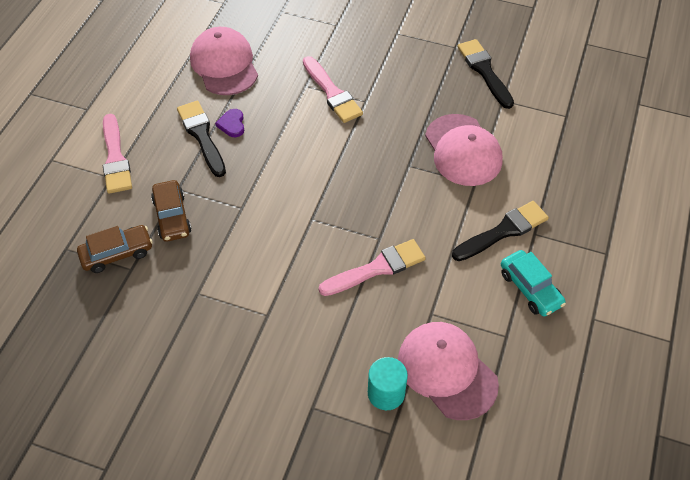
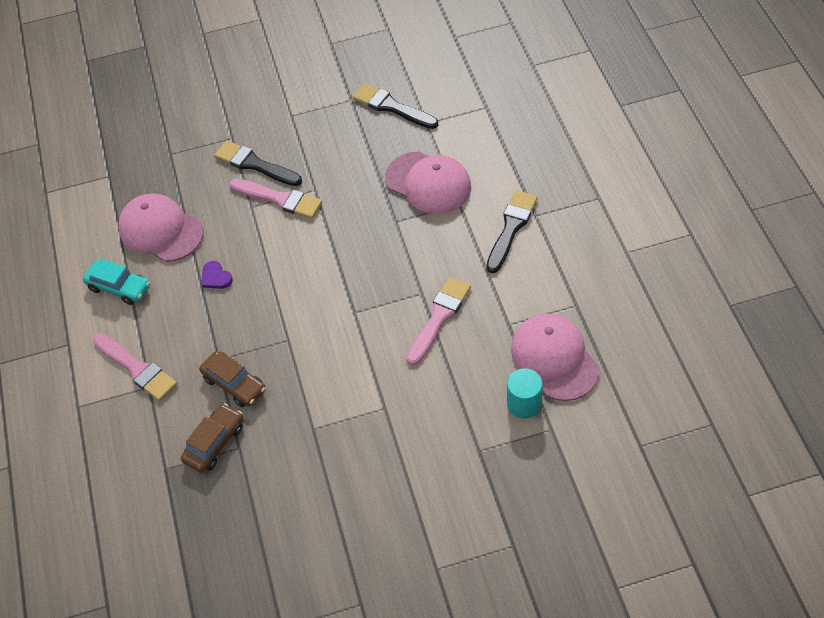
camera: 30 degrees left, 0 degrees up
(201, 135) = (197, 303): black brush -> black brush (254, 164)
(447, 371) = (554, 358): pink cap -> pink cap turned 45 degrees clockwise
(530, 288) = (565, 259): turquoise car -> turquoise car (119, 287)

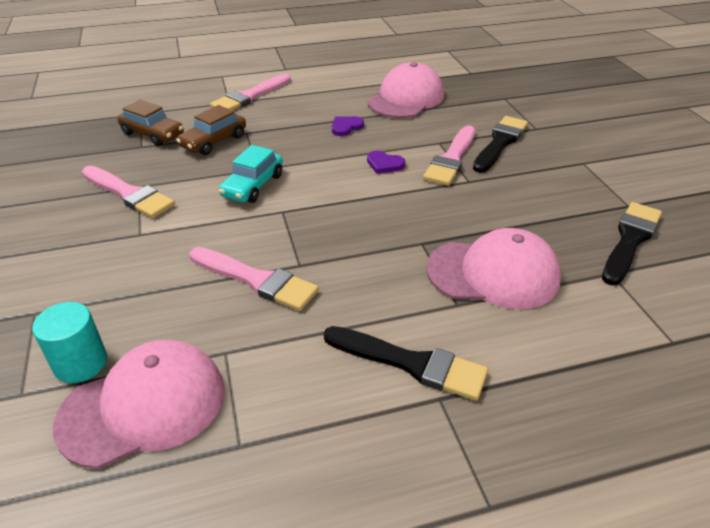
camera: 85 degrees right, 15 degrees down
(119, 287) = (340, 84): turquoise car -> turquoise car (253, 186)
(285, 245) = (384, 164): none -> purple heart
(325, 433) = (129, 194): none -> pink brush
(428, 183) = (493, 273): pink cap -> pink cap turned 120 degrees counterclockwise

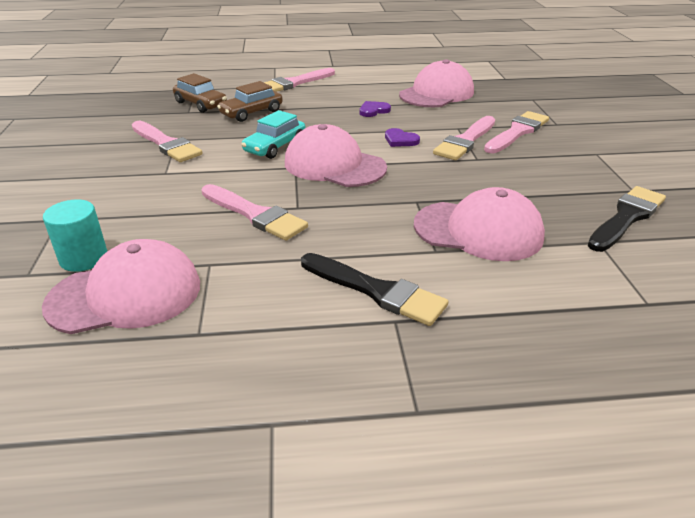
camera: 10 degrees right, 5 degrees down
(324, 204) = (334, 165): none -> pink cap
(500, 142) = (517, 132): black brush -> pink brush

